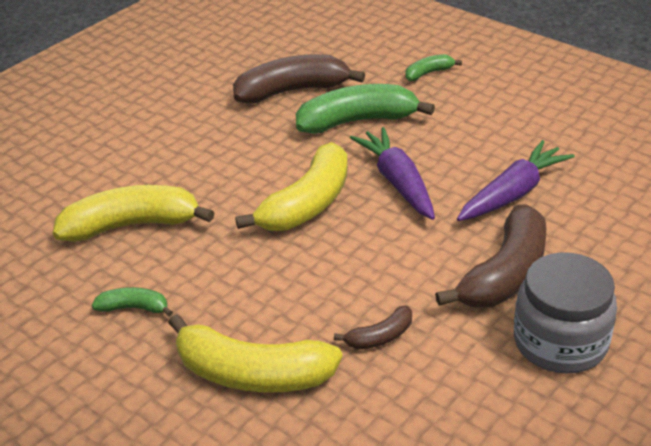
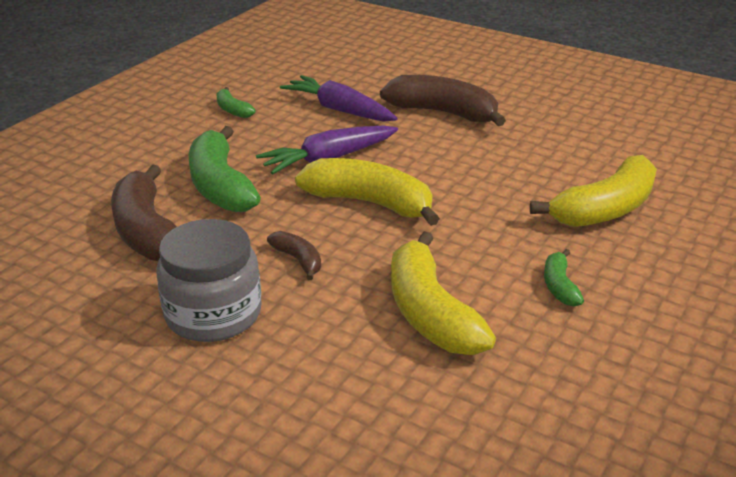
camera: 100 degrees left, 5 degrees down
(252, 374) = (605, 209): yellow banana -> yellow banana turned 45 degrees clockwise
(380, 337) = (534, 157): brown banana -> brown banana (298, 260)
(428, 73) = (129, 151): green banana -> green banana (233, 110)
(560, 342) = (507, 95): grey jar -> grey jar (213, 314)

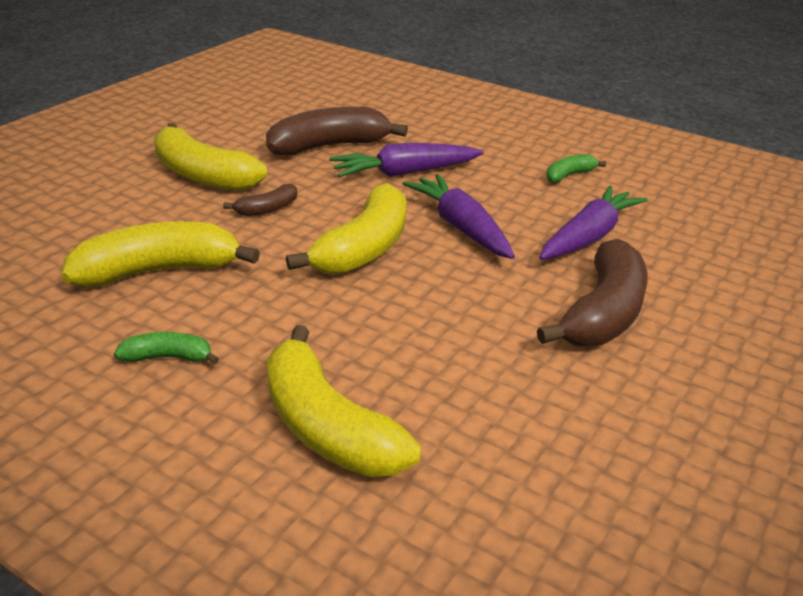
camera: 90 degrees right, 0 degrees up
(213, 314) = (202, 175): grey jar -> yellow banana
(220, 185) = (404, 173): green banana -> purple carrot

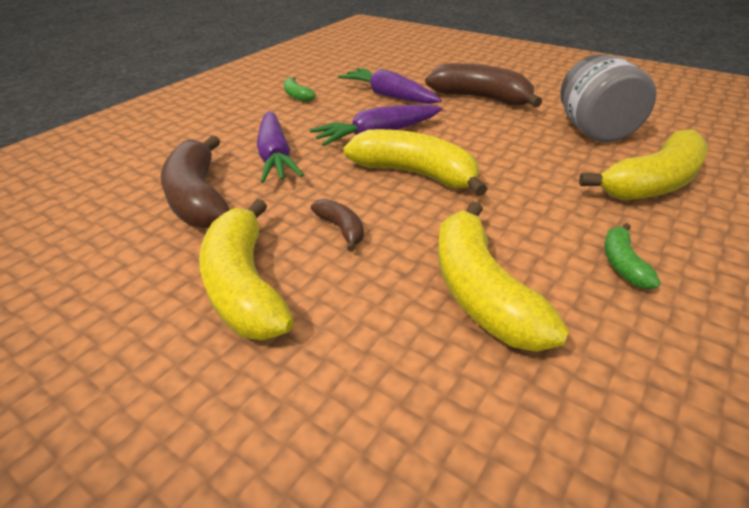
camera: 85 degrees left, 5 degrees up
(202, 175) = (245, 286): yellow banana -> yellow banana turned 120 degrees clockwise
(496, 410) = (595, 131): none -> grey jar

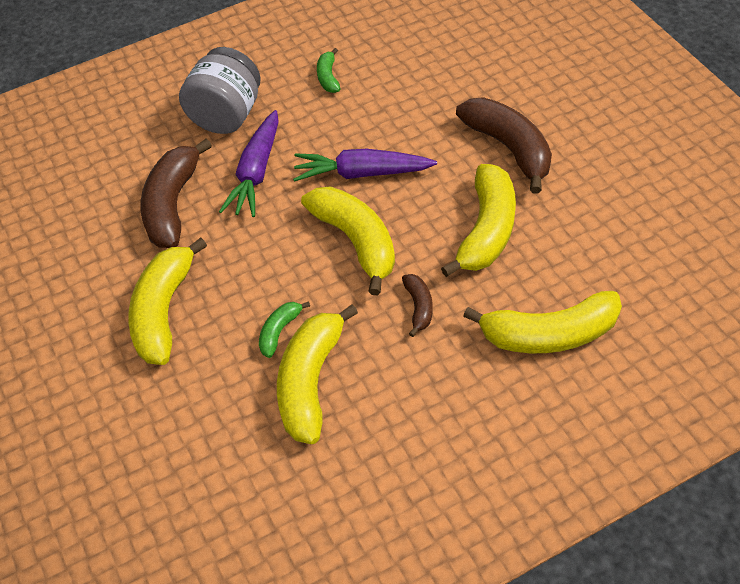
camera: 30 degrees right, 15 degrees up
(341, 229) = (257, 283): brown banana -> brown banana (419, 307)
(389, 96) = (418, 110): purple carrot -> none
(519, 140) = (487, 230): none -> yellow banana
(595, 131) = (574, 244): grey jar -> grey jar (227, 115)
(622, 264) = (431, 402): green banana -> green banana (279, 331)

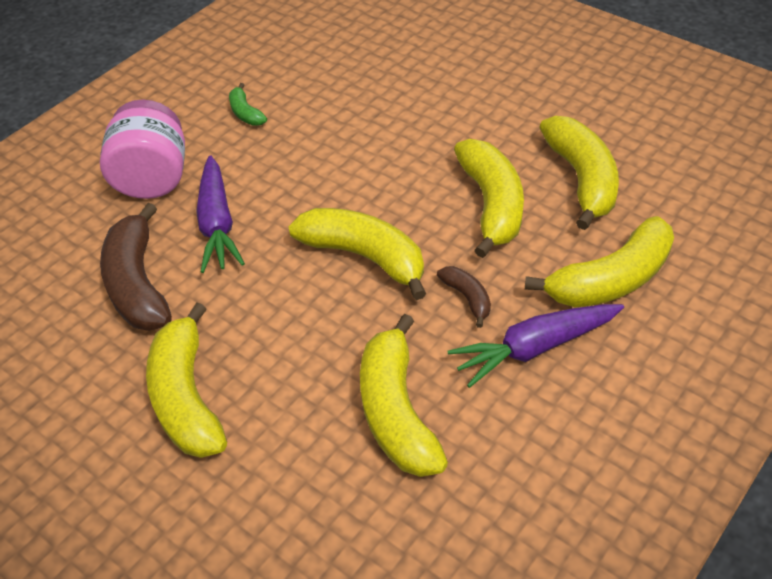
camera: 25 degrees left, 5 degrees down
(227, 115) = (153, 178): grey jar -> pink jar
(279, 331) = (332, 372): green banana -> none
(362, 173) = (333, 191): purple carrot -> purple carrot (535, 348)
(509, 148) = (468, 126): brown banana -> none
(580, 232) = (582, 179): none -> yellow banana

